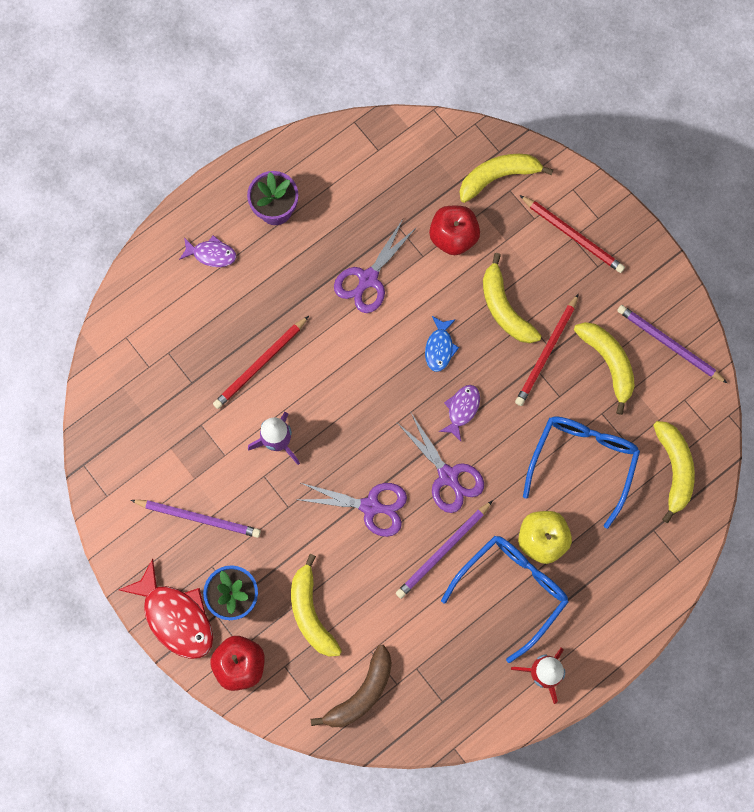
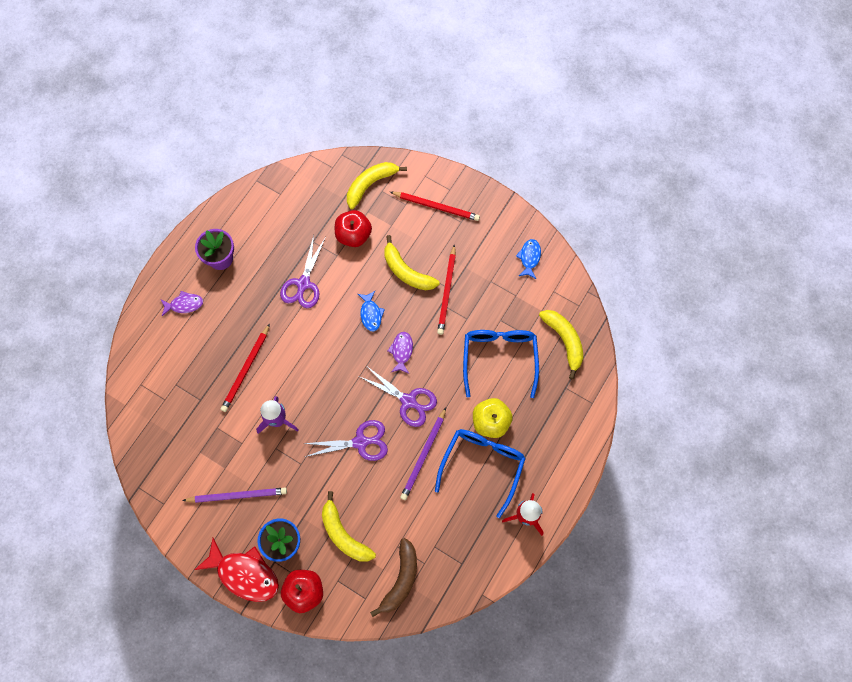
camera: 20 degrees left, 5 degrees down
(608, 363) = (492, 284): yellow banana -> none
(669, 345) = (529, 258): purple pencil -> blue fish

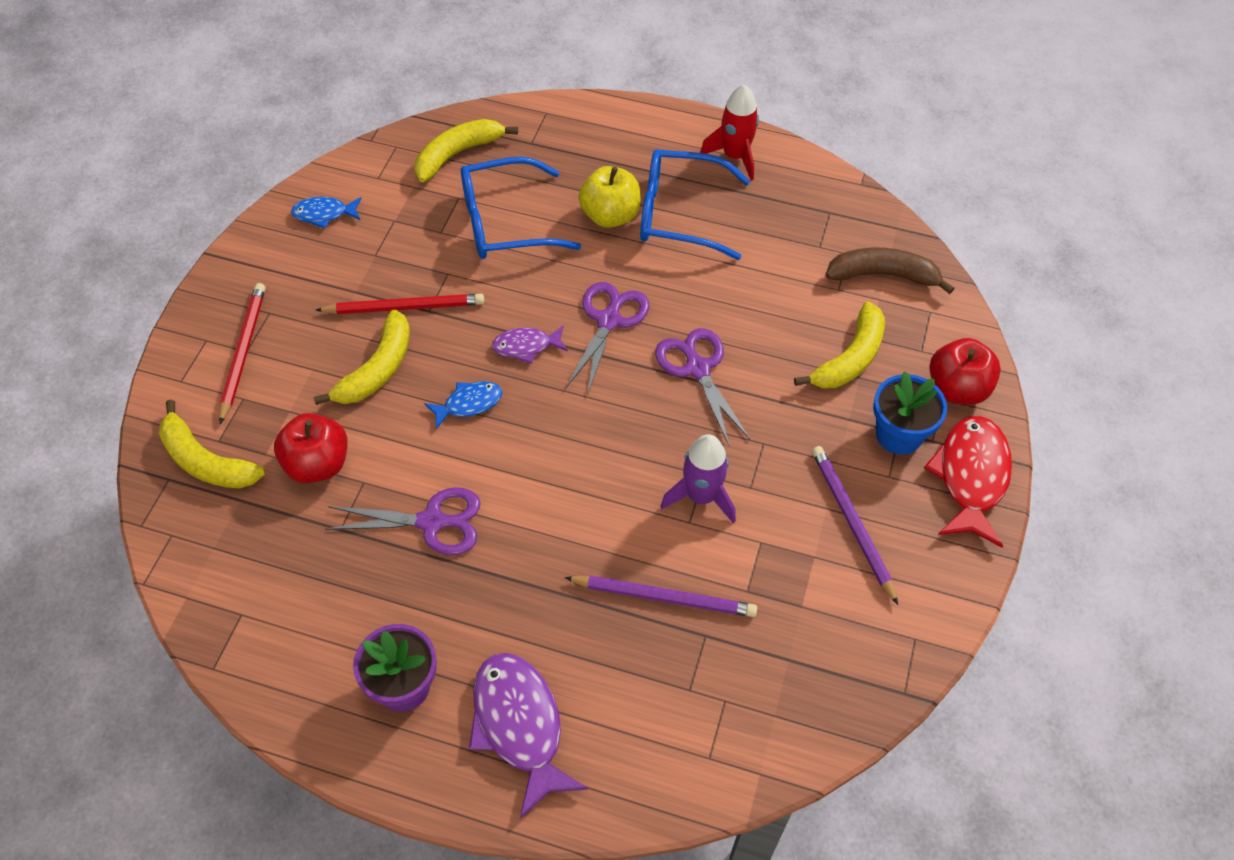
camera: 105 degrees left, 15 degrees down
(184, 304) = (520, 726): purple fish -> purple fish, size x1.83
(246, 369) = (623, 572): red pencil -> none
(424, 455) = (689, 284): purple pencil -> purple pencil (663, 597)

